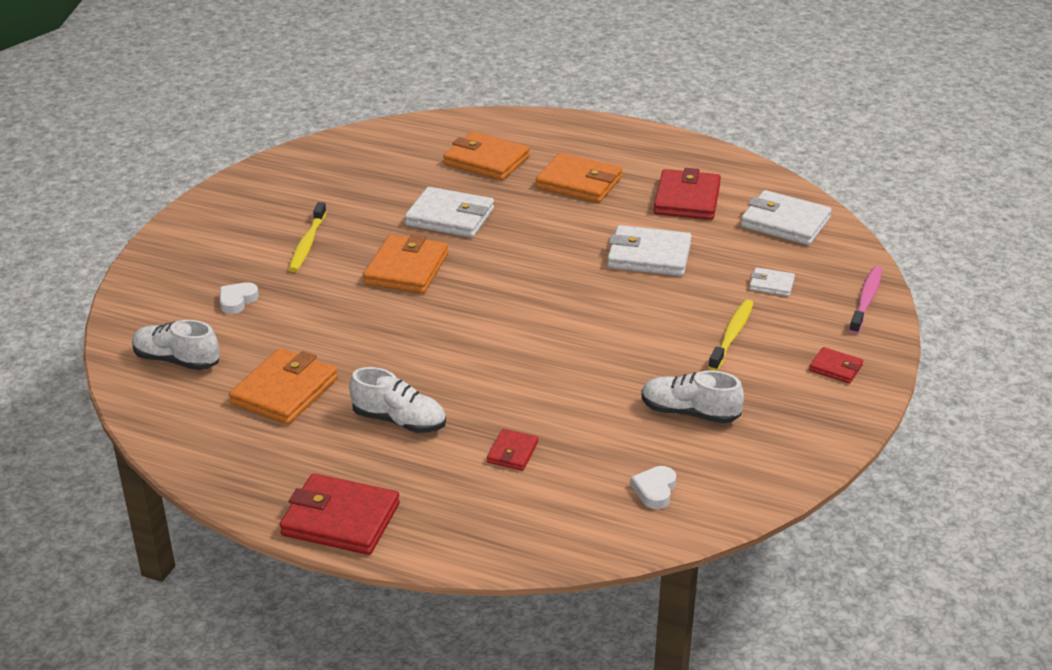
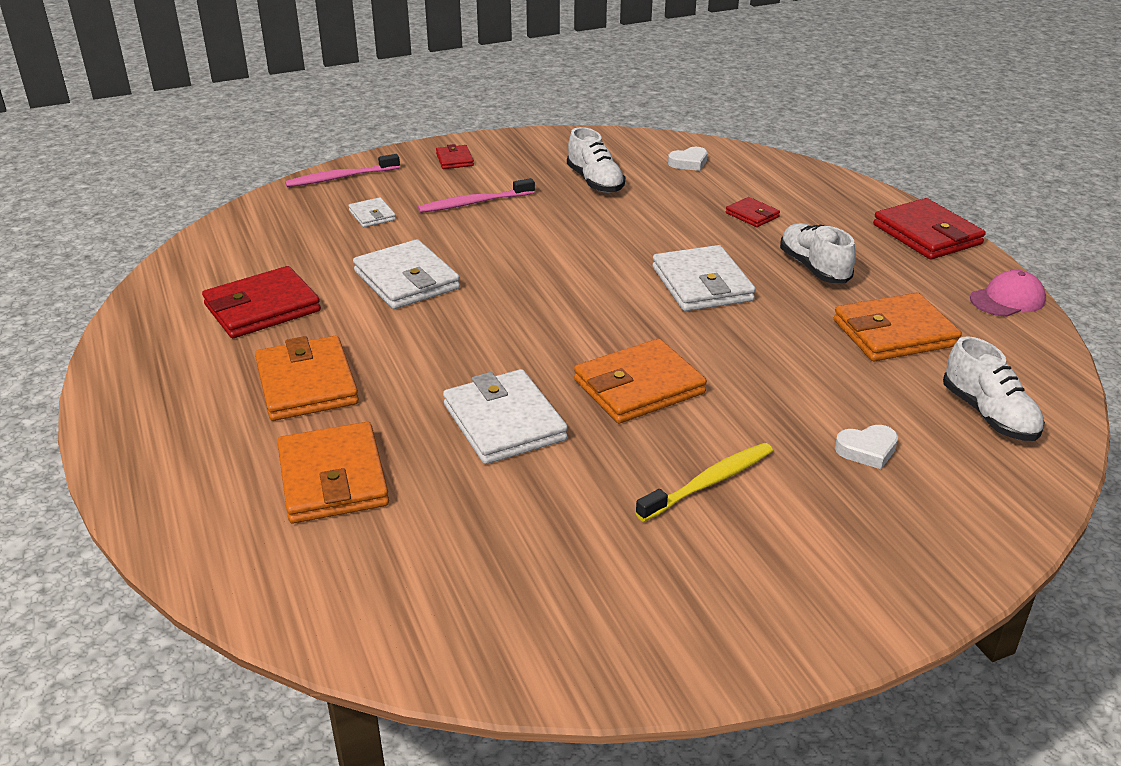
camera: 135 degrees left, 0 degrees up
(219, 474) = (1007, 299): none -> pink cap
(512, 452) = (752, 215): red wallet -> red wallet turned 75 degrees clockwise
(732, 335) = (474, 203): yellow toothbrush -> pink toothbrush
(785, 223) = (247, 247): white wallet -> white wallet (702, 284)

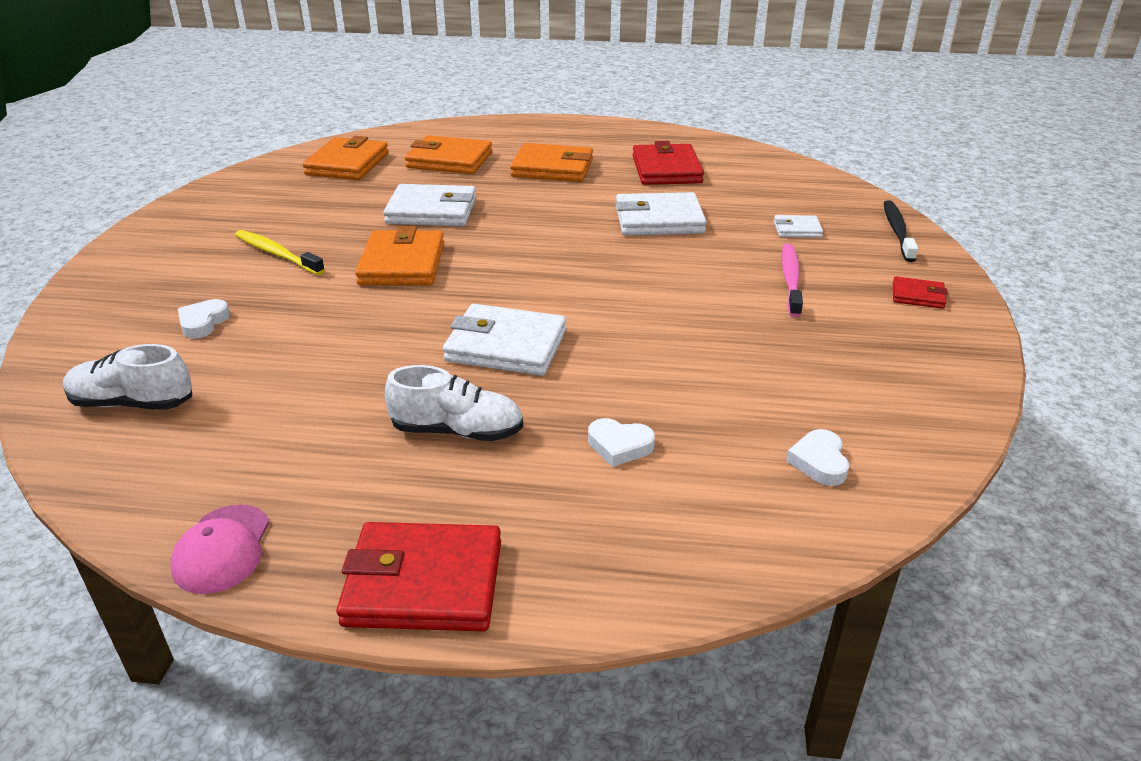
camera: 120 degrees right, 0 degrees up
(340, 178) = (897, 231): pink toothbrush -> black toothbrush
(595, 182) = (799, 365): white shoe -> none
(709, 482) = (277, 254): yellow toothbrush -> yellow toothbrush turned 135 degrees clockwise
(752, 215) = (619, 446): red wallet -> white heart
(894, 333) = (291, 418): orange wallet -> orange wallet (347, 164)

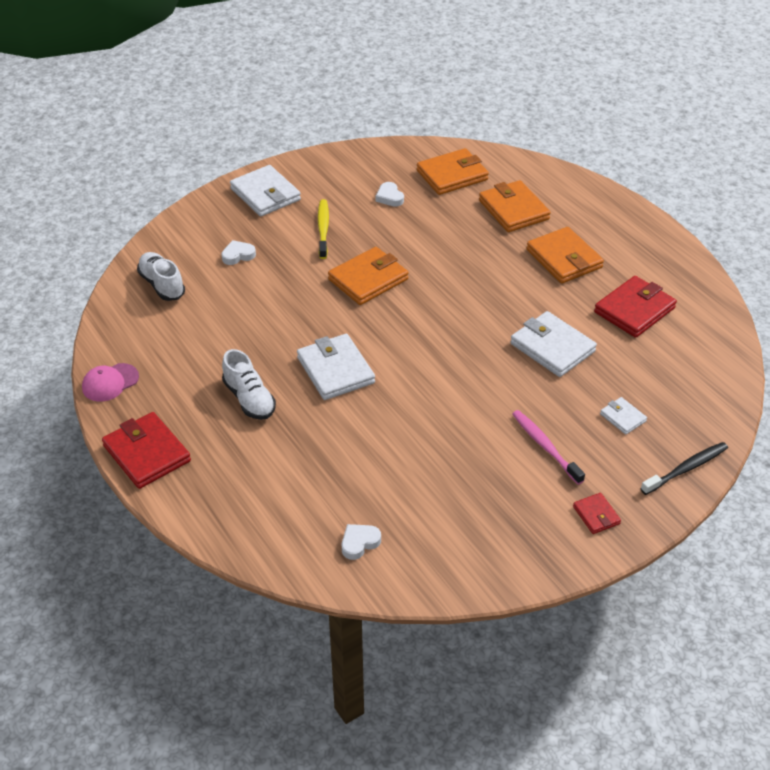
camera: 50 degrees right, 10 degrees up
(432, 211) = (439, 248): white wallet -> white wallet (265, 194)
(619, 446) = (296, 461): white heart -> white heart (389, 197)
(790, 280) = (545, 446): pink toothbrush -> pink toothbrush turned 90 degrees counterclockwise

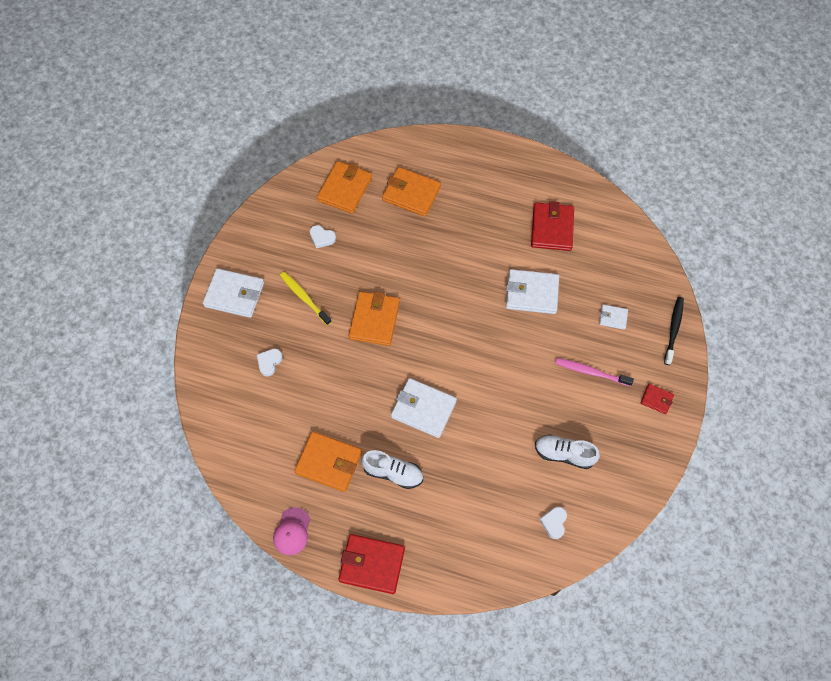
camera: 40 degrees left, 20 degrees up
(162, 285) = (243, 426): white shoe -> white shoe (564, 454)
(564, 259) = (477, 215): orange wallet -> orange wallet (329, 462)

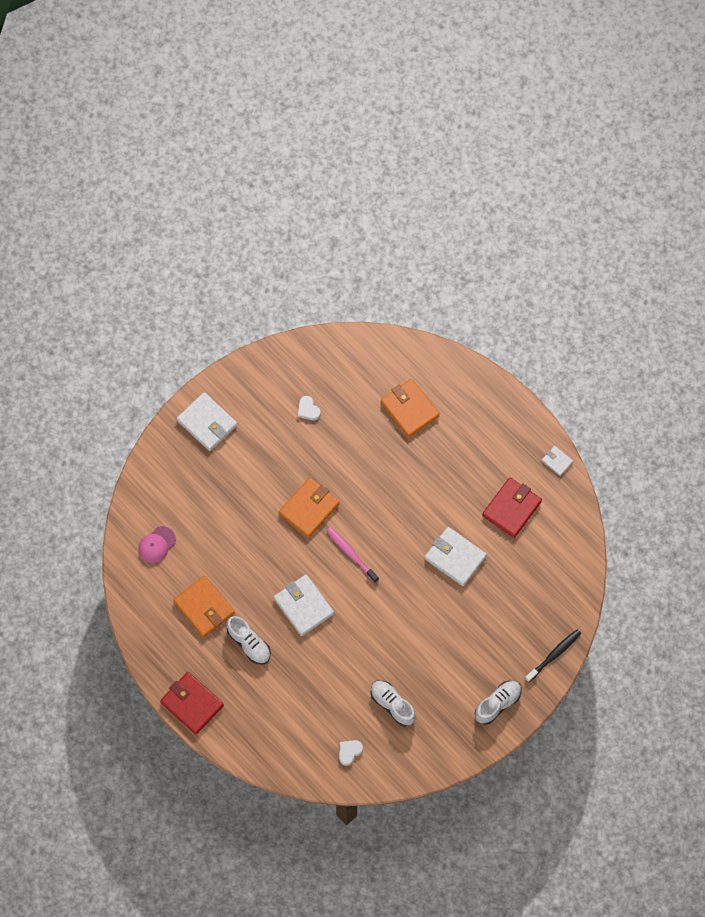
camera: 30 degrees right, 5 degrees up
(269, 362) = (203, 498): white heart -> none
(292, 531) = (146, 645): pink cap -> pink cap (156, 545)
(304, 297) = (263, 457): yellow toothbrush -> none
(345, 189) = (354, 373): orange wallet -> none
(590, 372) = (459, 651): pink toothbrush -> pink toothbrush (351, 554)
(613, 318) = (509, 616): white wallet -> white wallet (557, 461)
(656, 399) = (497, 704): red wallet -> white shoe

